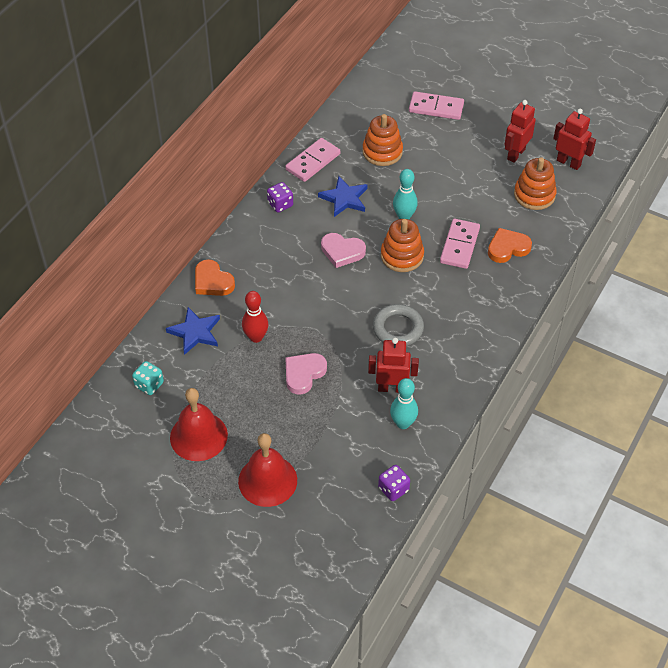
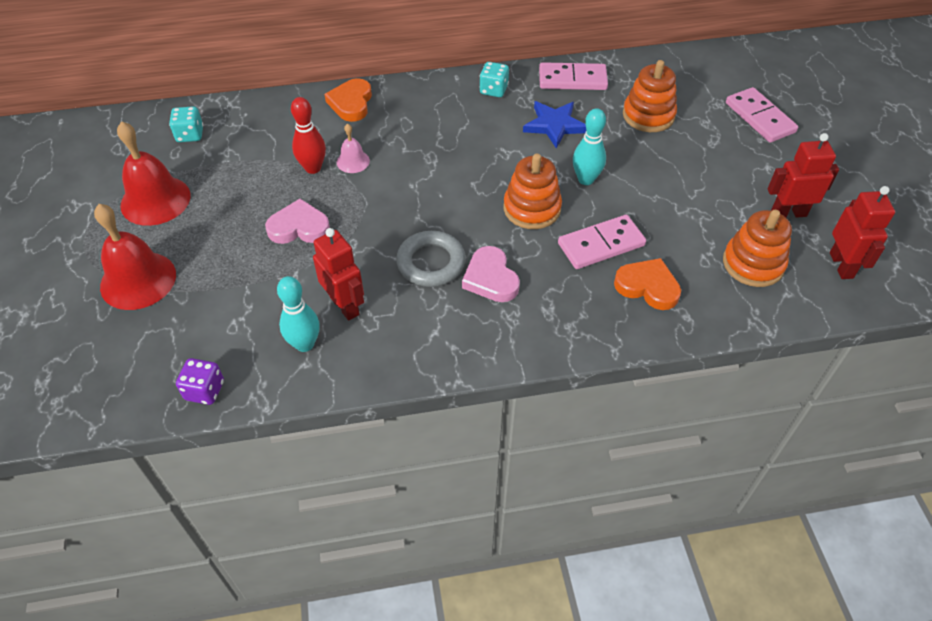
camera: 50 degrees right, 0 degrees up
(195, 332) = (279, 127): blue star -> none
(271, 313) = (353, 161): none -> pink bell
(280, 204) = (493, 90): purple dice -> turquoise dice
(342, 252) = (485, 163): pink heart -> pink heart (490, 278)

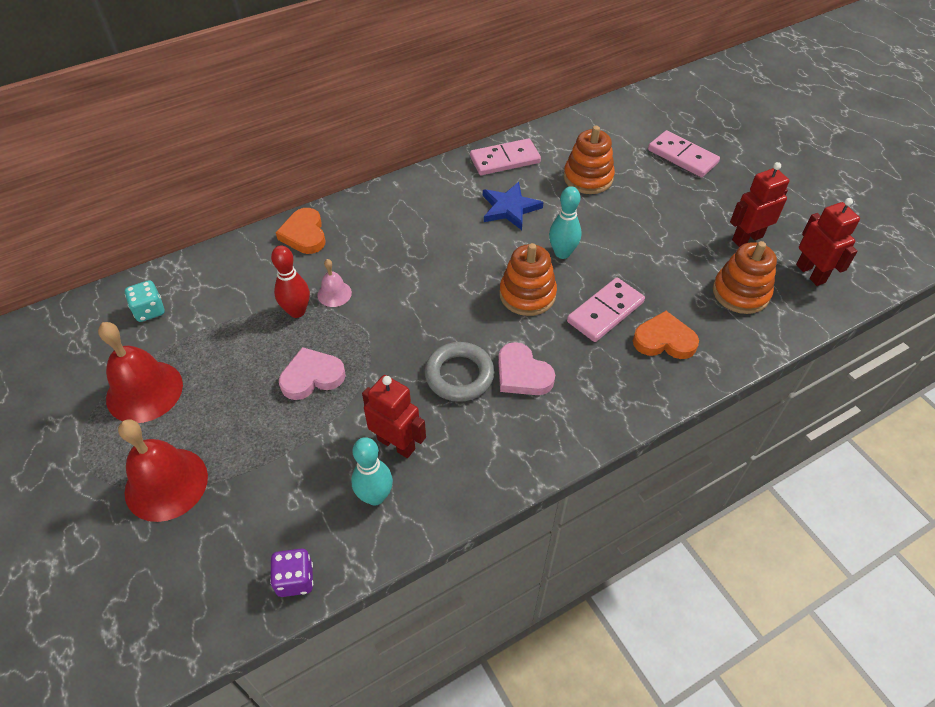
camera: 20 degrees left, 0 degrees up
(493, 90) = (437, 187): turquoise dice -> none

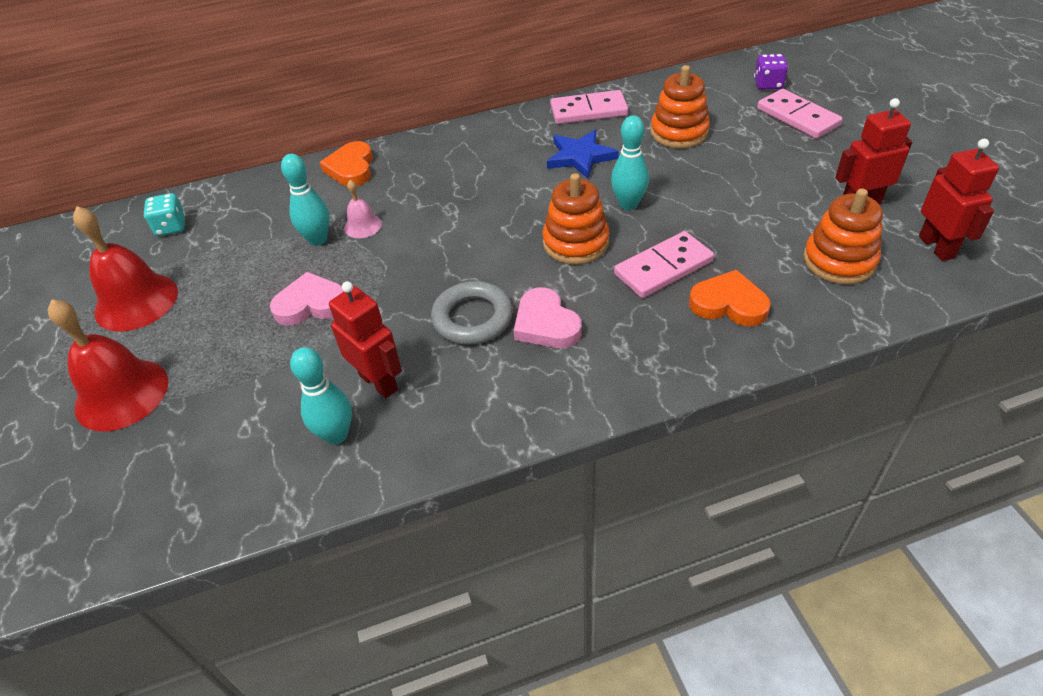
camera: 15 degrees right, 5 degrees down
(295, 579) = (217, 512): purple dice -> purple dice (768, 84)
(297, 311) = (318, 239): red bowling pin -> turquoise bowling pin

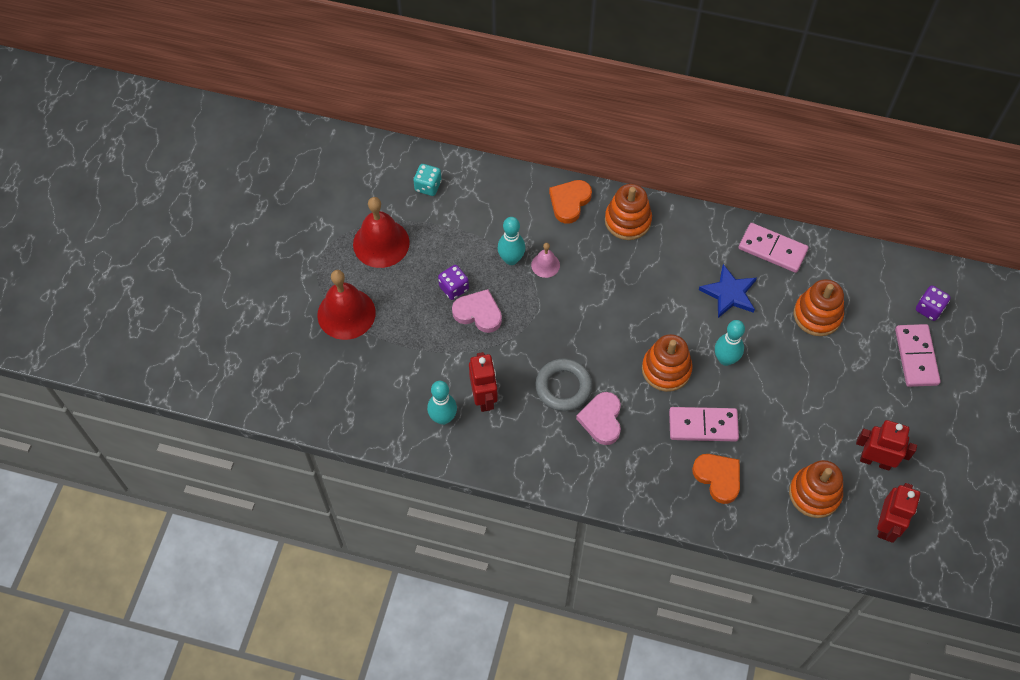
camera: 30 degrees right, 15 degrees up
(262, 297) = (454, 288): none -> purple dice
(426, 154) = (627, 220): none -> orange stacking toy

